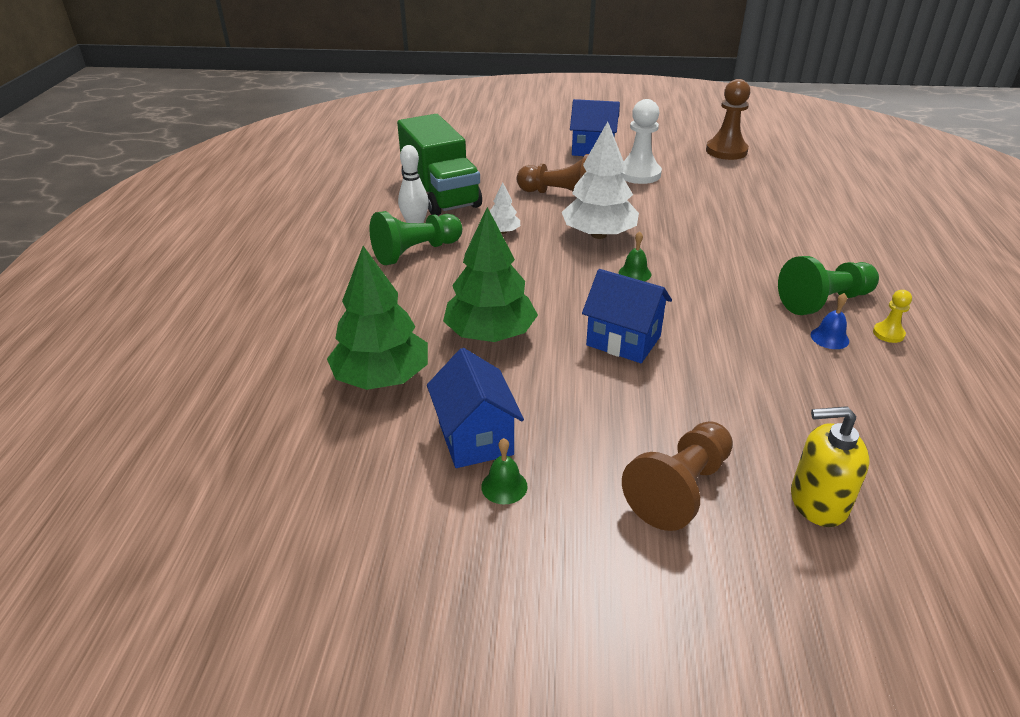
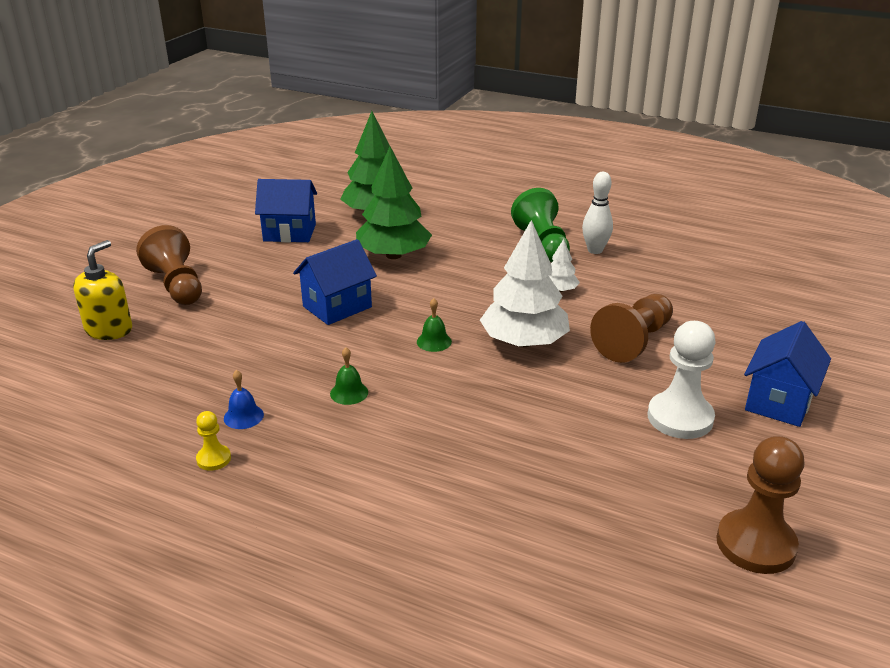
camera: 110 degrees right, 5 degrees down
(440, 194) = (663, 271): green truck -> none
(504, 486) = (242, 234): green bell -> green bell (349, 393)
(824, 301) = (297, 442): green pawn -> none

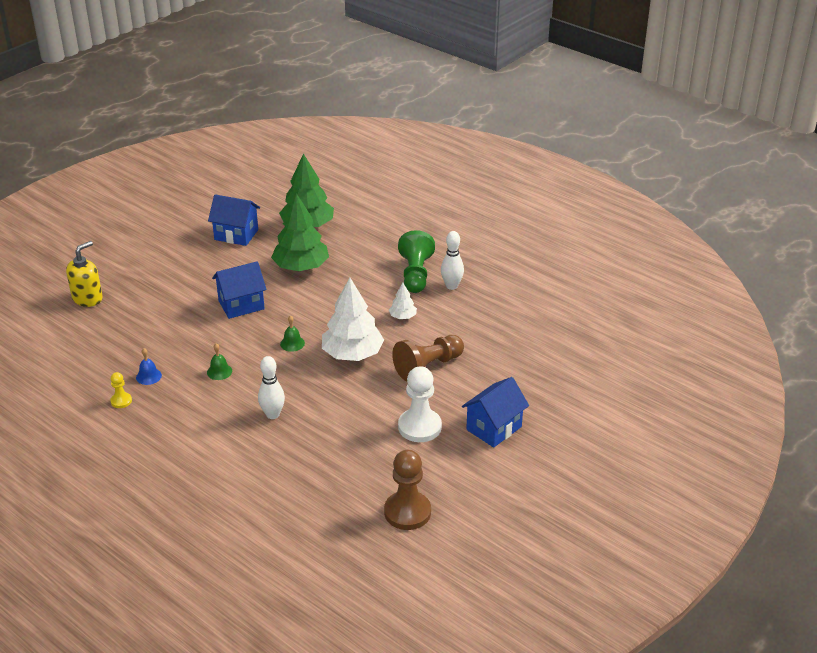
camera: 15 degrees right, 5 degrees up
(177, 285) = (141, 269): brown pawn -> none
(460, 438) = (272, 414): none -> white bowling pin

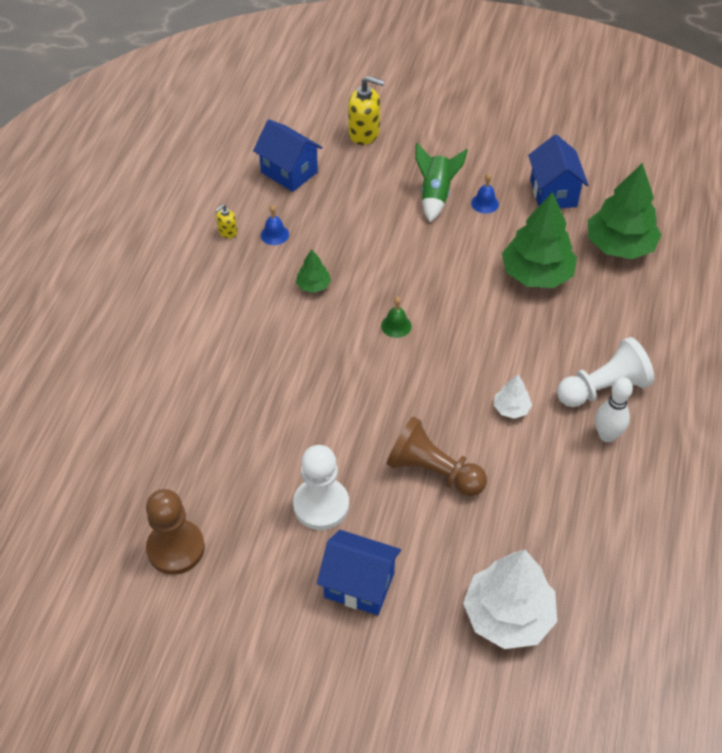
camera: 65 degrees right, 15 degrees up
(121, 401) = (227, 232): yellow pawn -> yellow soap dispenser
(187, 285) = (435, 195): none -> green rocket
(216, 266) = (485, 203): none -> blue bell
(219, 371) = (313, 285): green bell -> green tree
(241, 305) = (433, 253): blue house -> blue house (289, 172)
(272, 414) = (270, 360): white bowling pin -> none
(352, 354) = (411, 388): white tree -> white tree (508, 615)
(415, 274) = (603, 388): green pawn -> white pawn

